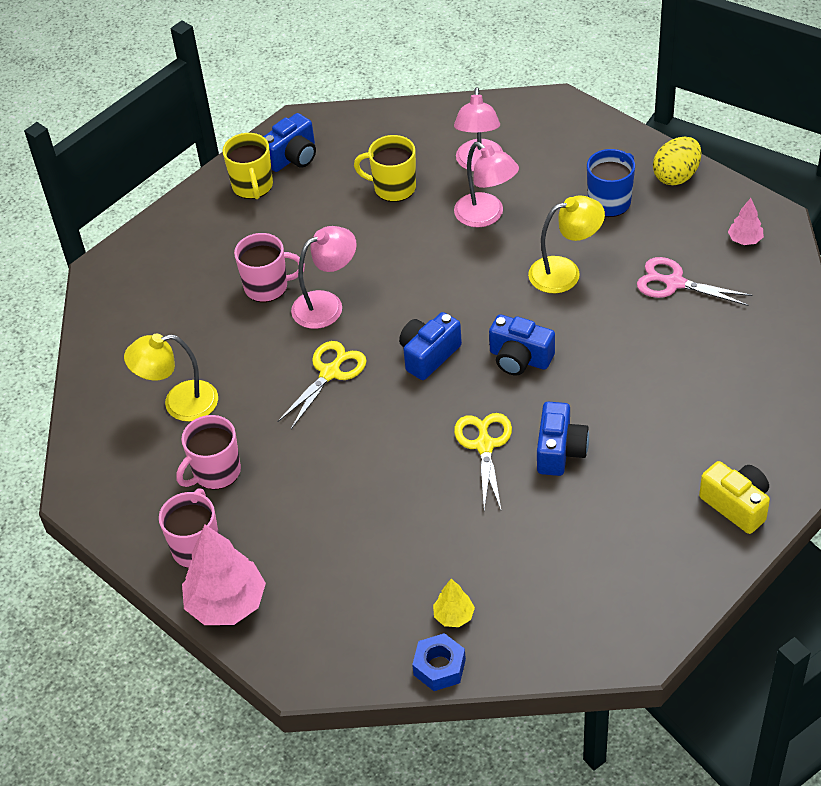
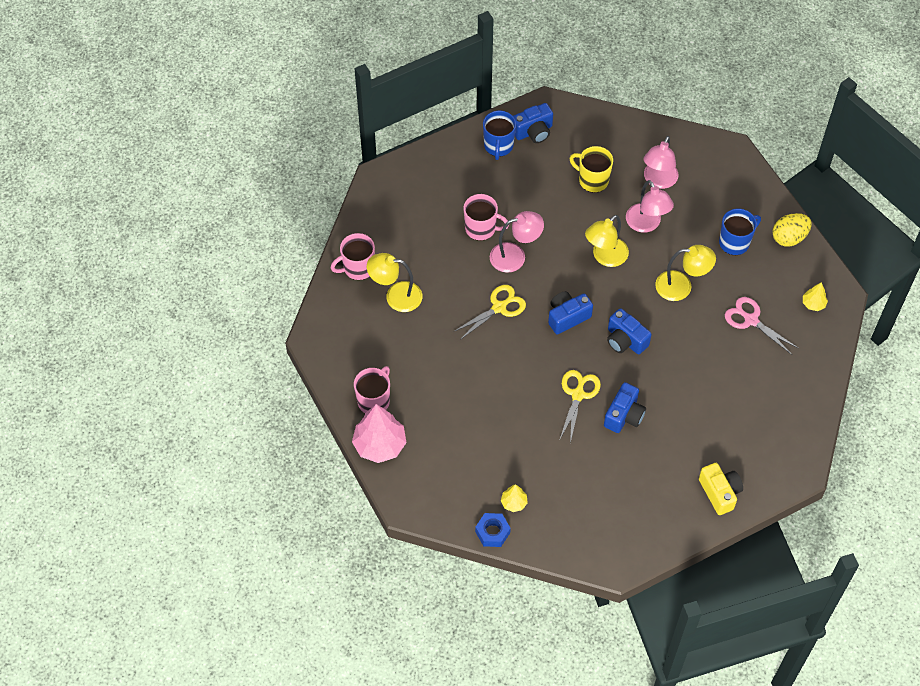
camera: 15 degrees right, 10 degrees up
(215, 472) = (402, 353): pink mug -> pink mug (358, 268)
(253, 186) = (498, 146): yellow mug -> blue mug
(448, 269) = (605, 257): none -> yellow lamp
(745, 240) = (813, 304): pink tree -> yellow tree

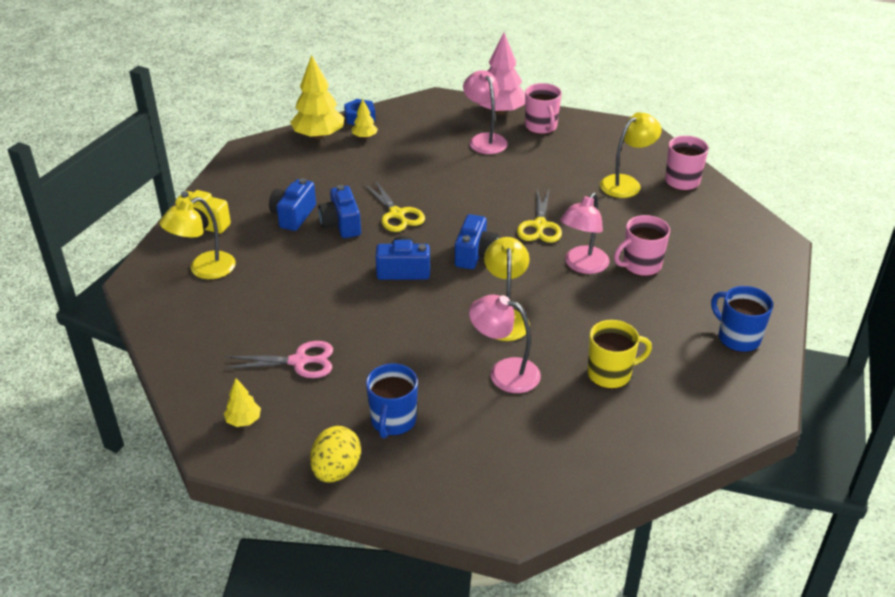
camera: 135 degrees right, 20 degrees down
(533, 131) = (731, 375): blue camera -> blue camera (293, 215)
(547, 534) = (319, 136): none -> yellow tree
(658, 181) = (547, 423): pink lamp -> pink lamp (484, 140)
(681, 286) = (402, 343): yellow lamp -> yellow lamp (204, 270)

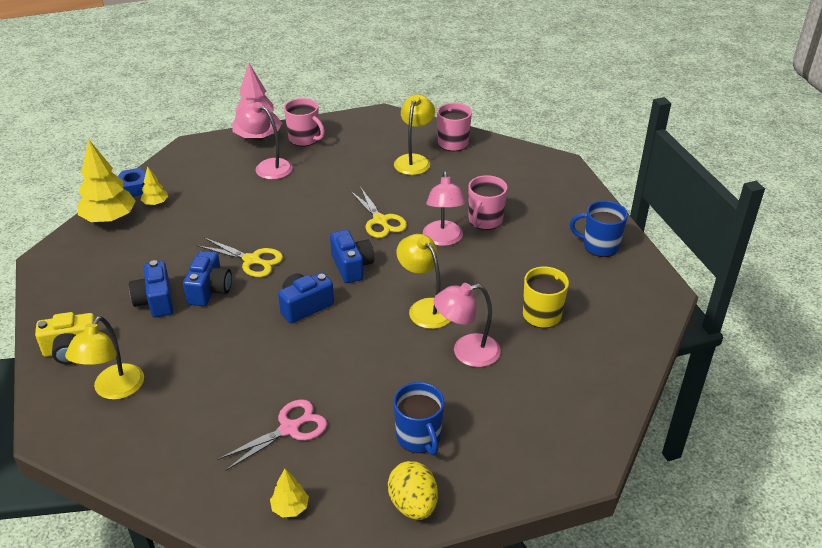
camera: 35 degrees left, 0 degrees up
(341, 224) = (209, 290): blue camera -> blue camera turned 120 degrees counterclockwise

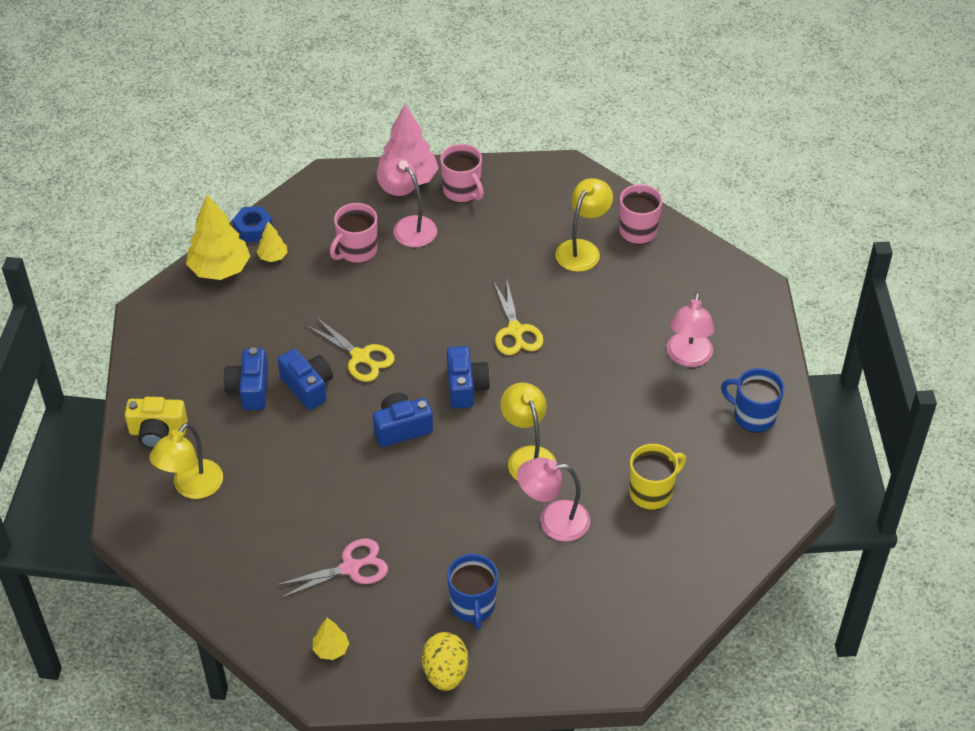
camera: 15 degrees right, 10 degrees up
(209, 290) = (308, 387): blue camera -> blue camera turned 60 degrees counterclockwise
(443, 239) = (578, 371): pink lamp -> pink lamp (688, 357)
(485, 221) = (634, 354): pink mug -> pink mug (357, 251)

